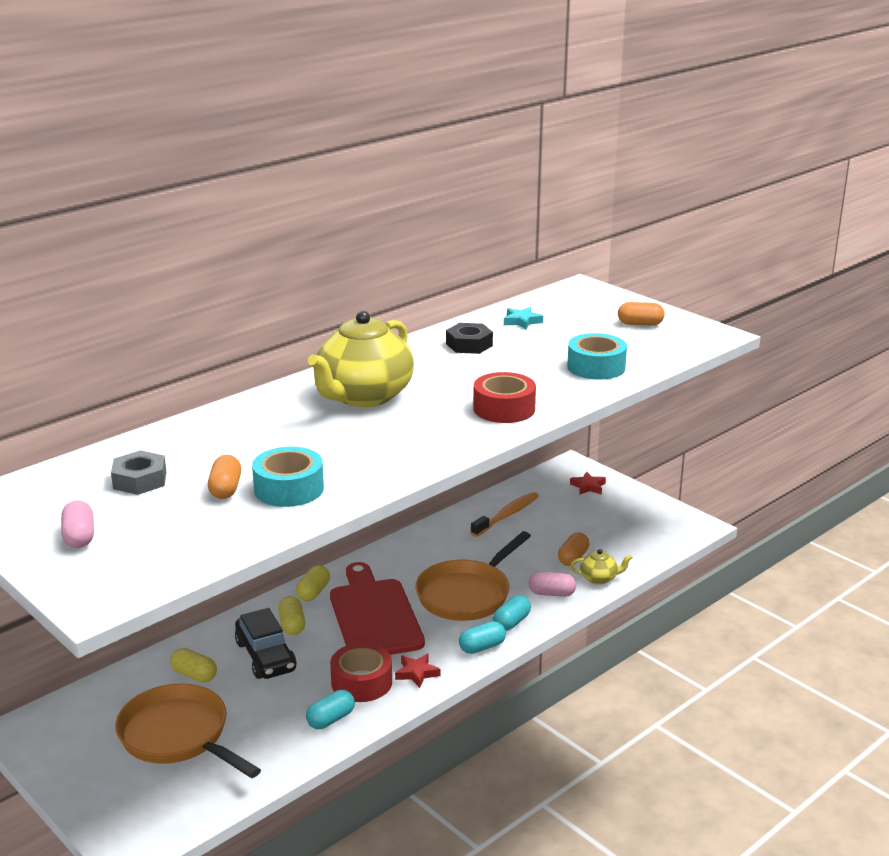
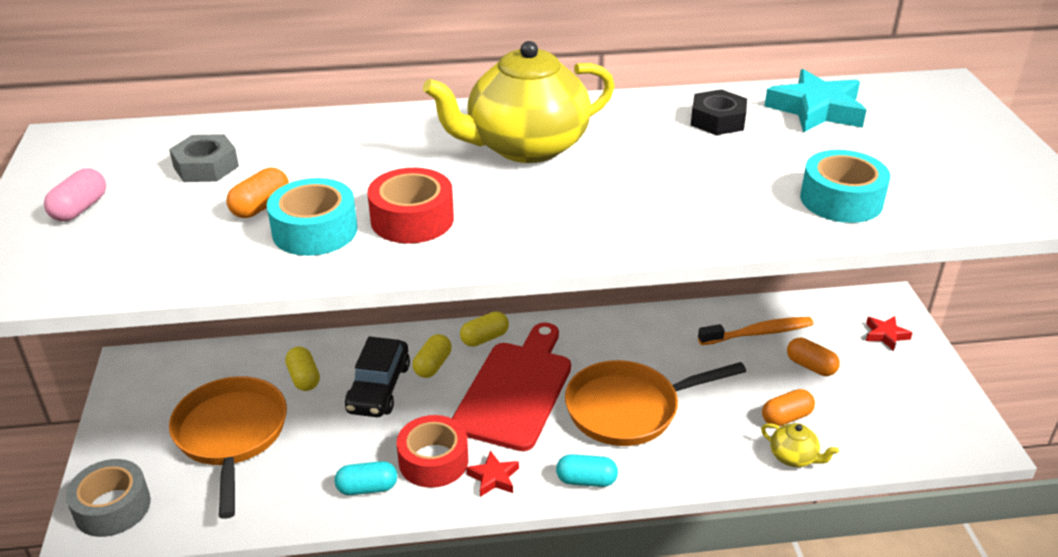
camera: 35 degrees right, 10 degrees up
(133, 824) = (112, 507): none -> grey tape
(504, 409) = (659, 217): red tape -> red tape (412, 219)
(511, 622) = (644, 465): turquoise capsule -> none
(522, 321) = (816, 110): turquoise star -> turquoise star, size x1.86
(551, 593) = (721, 451): pink capsule -> none
(640, 324) = (971, 158): orange capsule -> orange capsule (810, 366)

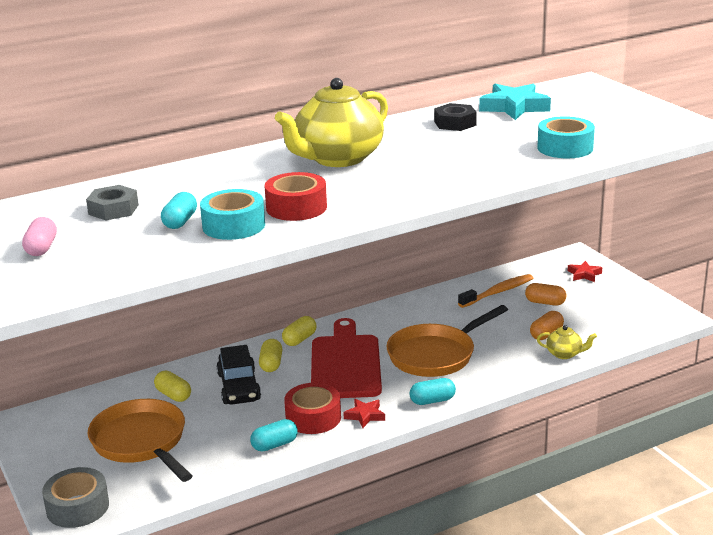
camera: 20 degrees left, 10 degrees down
(260, 207) = (180, 222): orange capsule -> turquoise capsule

